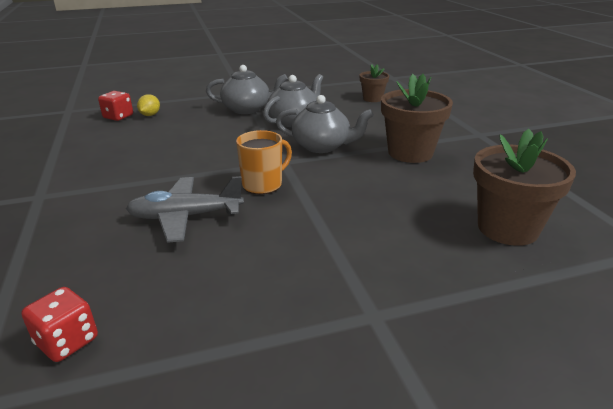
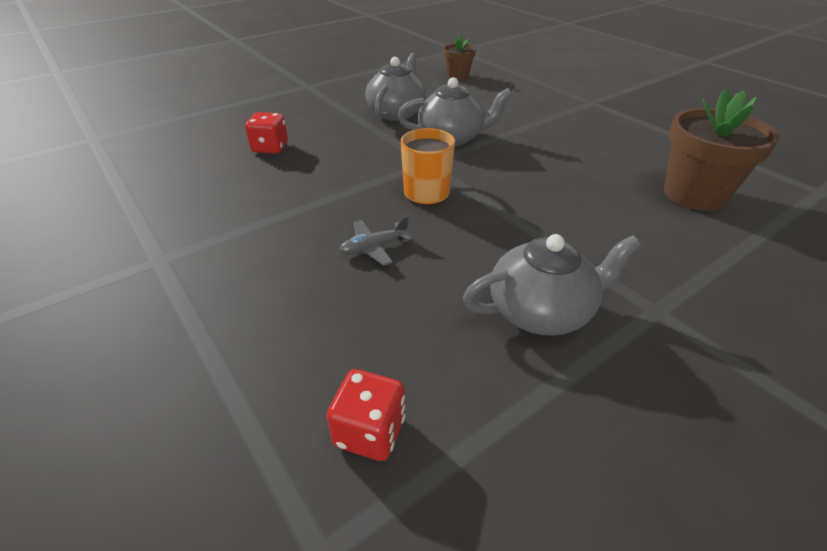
camera: 20 degrees left, 10 degrees up
(118, 117) = (174, 136): red dice -> red dice (270, 148)
(150, 115) = (215, 128): yellow lemon -> none
(185, 217) = (374, 247): grey plane -> grey plane, size x0.54
(247, 109) = (331, 105): grey teapot -> grey teapot (541, 311)
(410, 153) = (545, 131): brown flower pot -> none

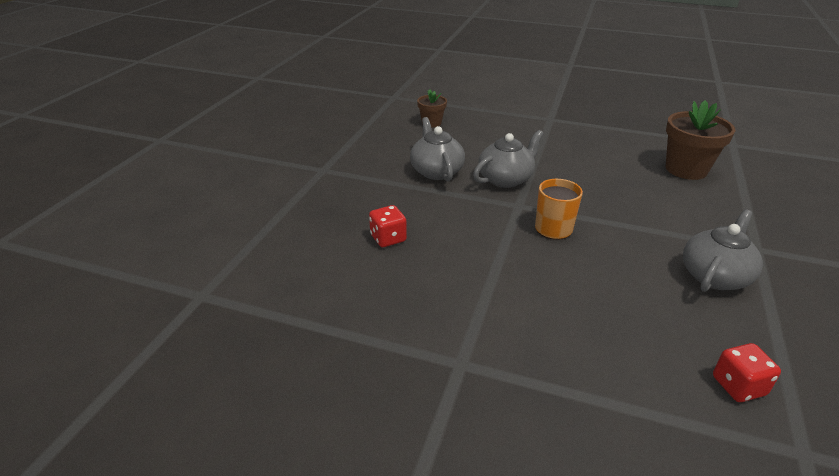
camera: 35 degrees left, 5 degrees down
(374, 247) = (581, 282): grey plane -> none

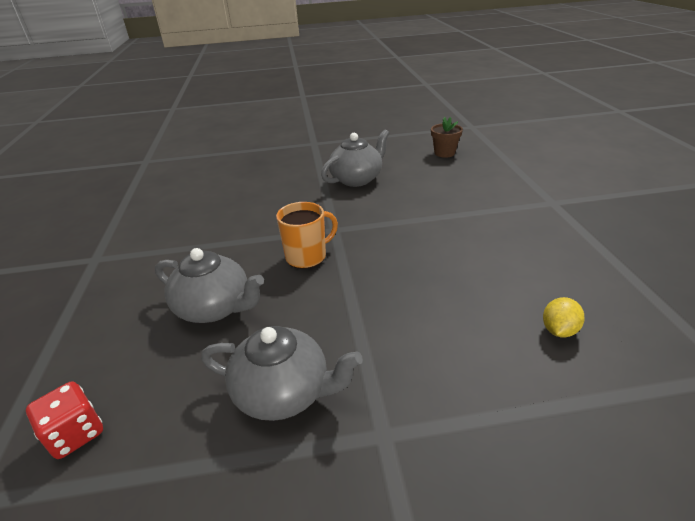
camera: 65 degrees right, 0 degrees up
(388, 238) = (237, 191): red dice -> none
(506, 179) = (378, 211): grey teapot -> grey teapot (215, 308)
(686, 169) = (559, 330): brown flower pot -> yellow lemon

